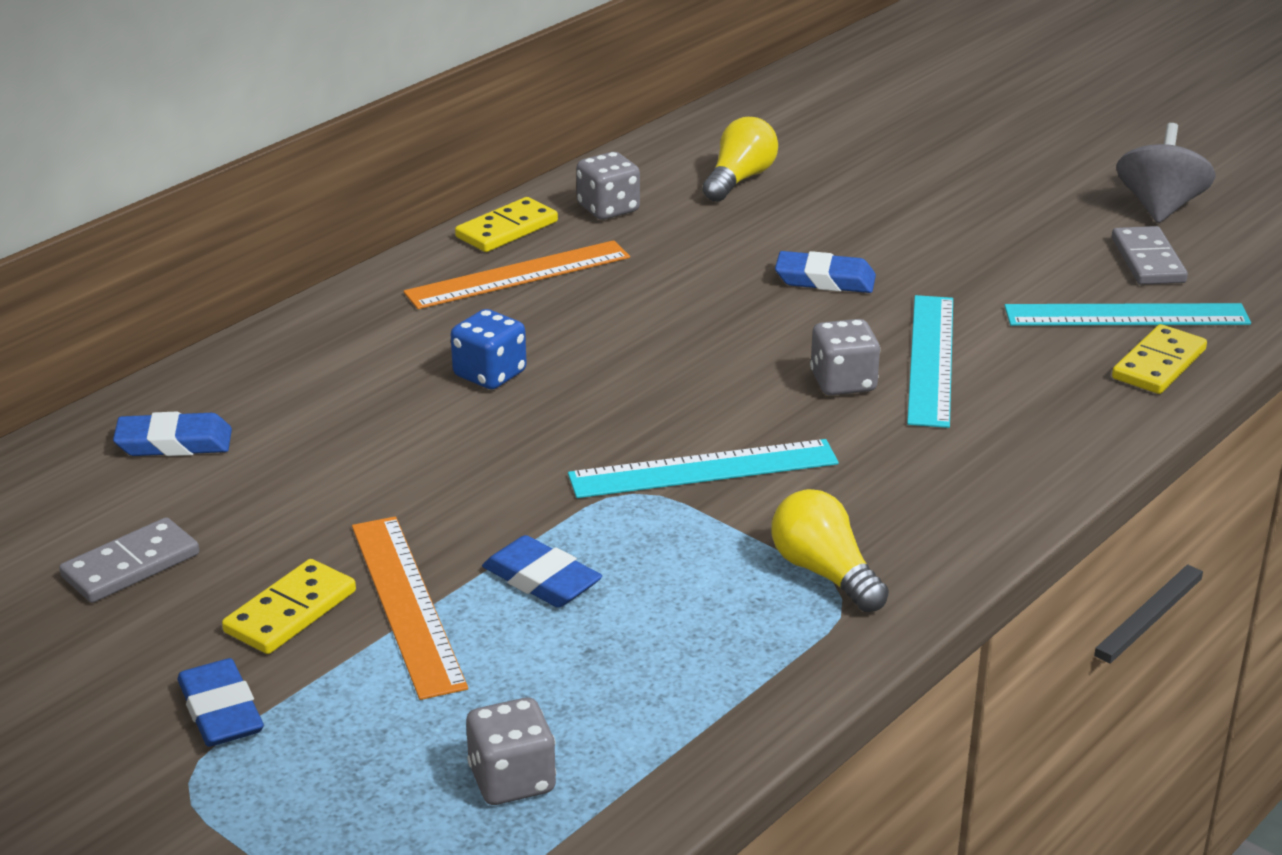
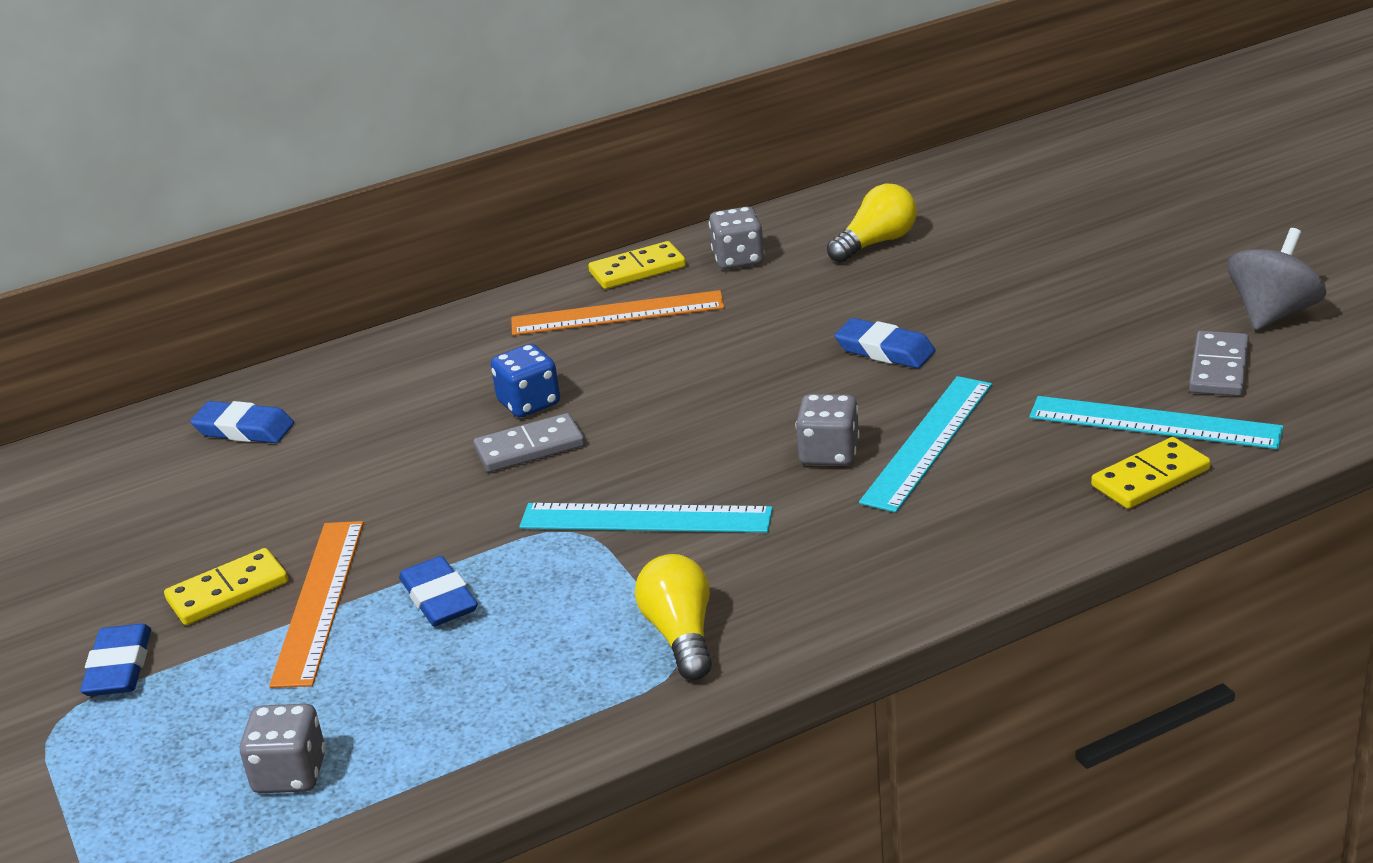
camera: 25 degrees right, 0 degrees up
(130, 565) = (141, 530): grey domino -> grey domino (529, 447)

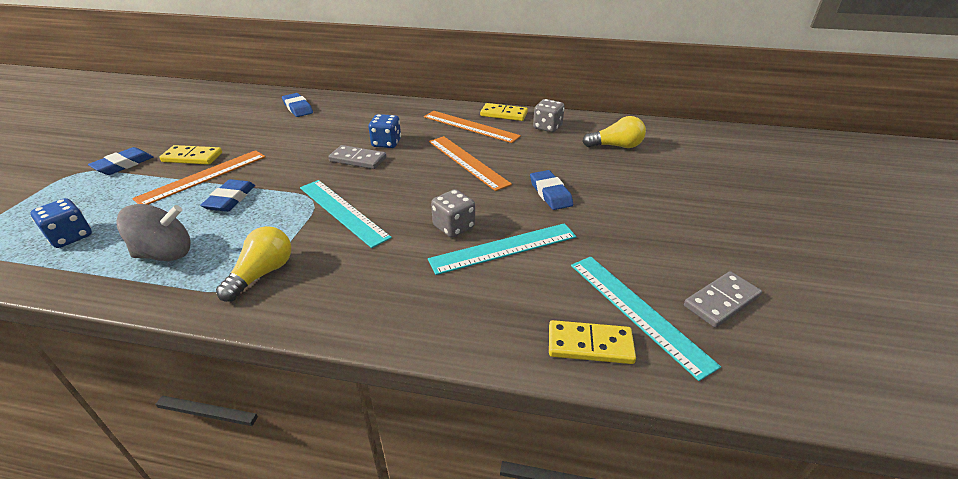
camera: 35 degrees right, 5 degrees up
(290, 774) = (71, 237): grey dice -> blue dice
(705, 366) = (467, 162): none -> orange ruler
(1273, 313) = (800, 287): grey spinning top -> grey spinning top (165, 254)

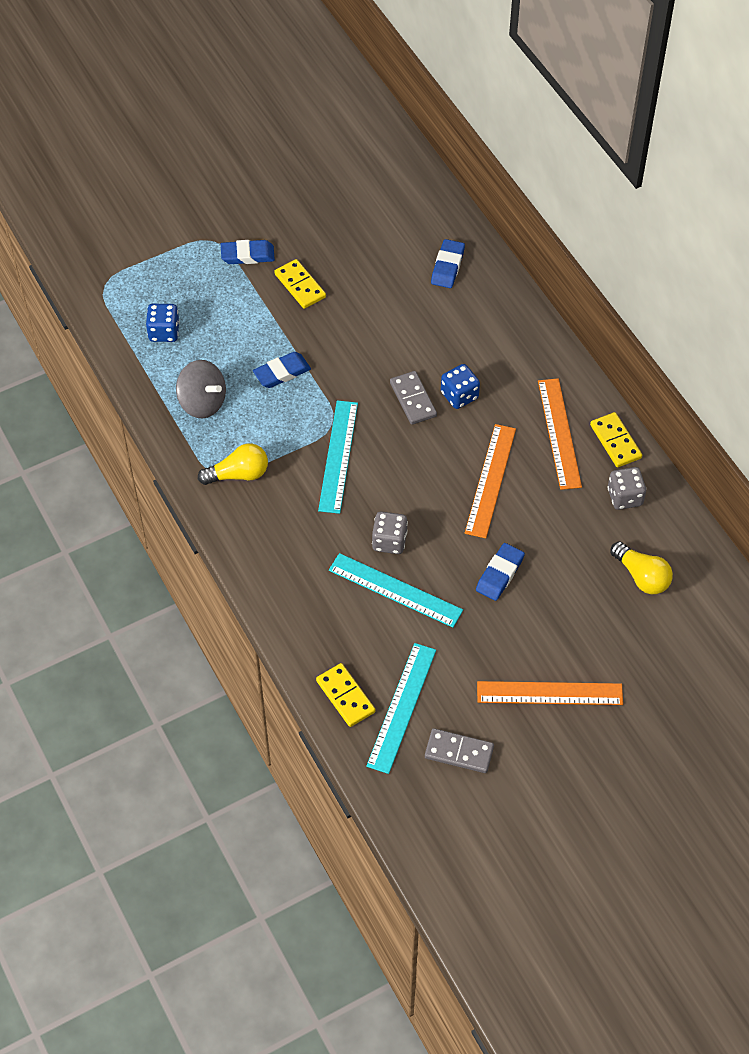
camera: 50 degrees right, 20 degrees up
(203, 177) = (287, 323): orange ruler -> orange ruler (549, 693)

